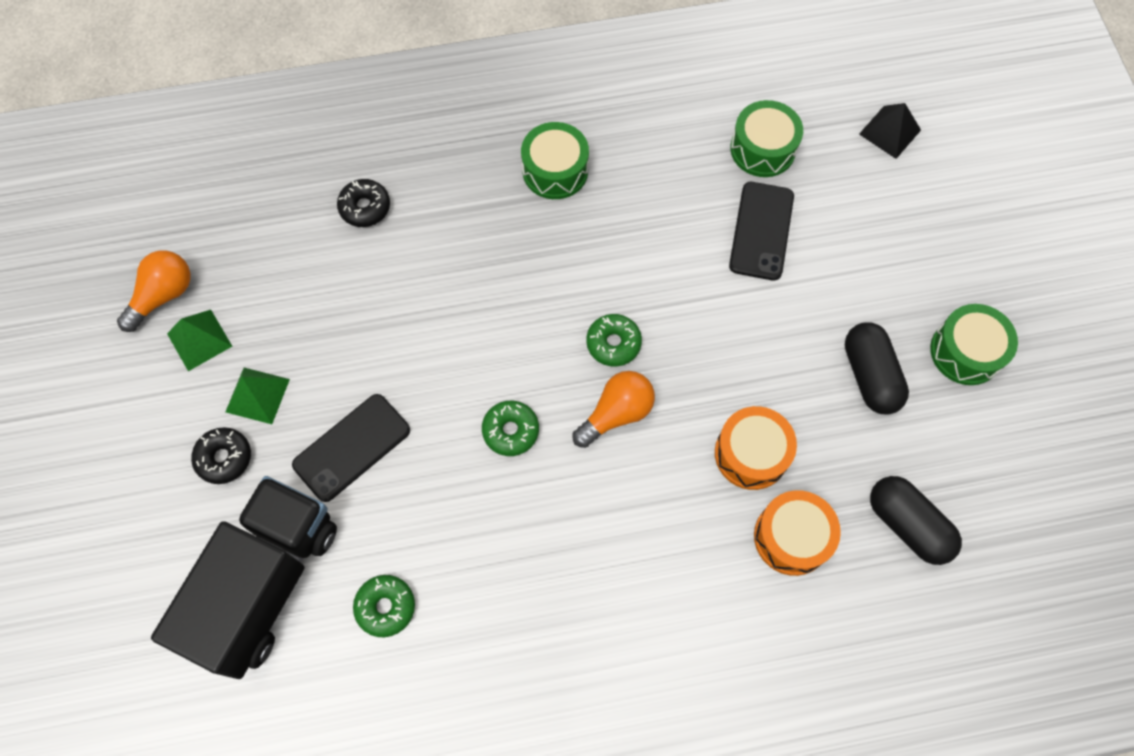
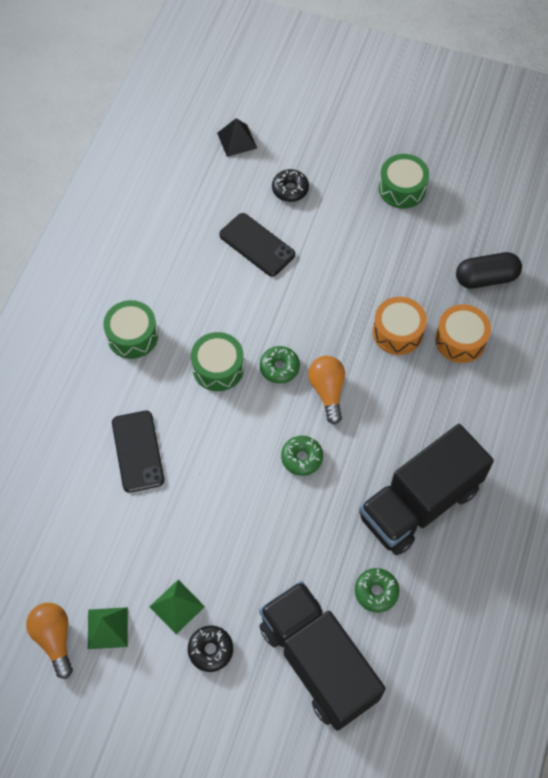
camera: 60 degrees left, 5 degrees down
(352, 447) = (254, 561): black phone -> black phone (138, 451)
(365, 207) = (77, 468): black donut -> black donut (290, 189)
(530, 600) = (419, 503): none -> black truck
(762, 149) = (201, 212): green drum -> green drum (218, 368)
(870, 375) = (387, 244): black capsule -> none

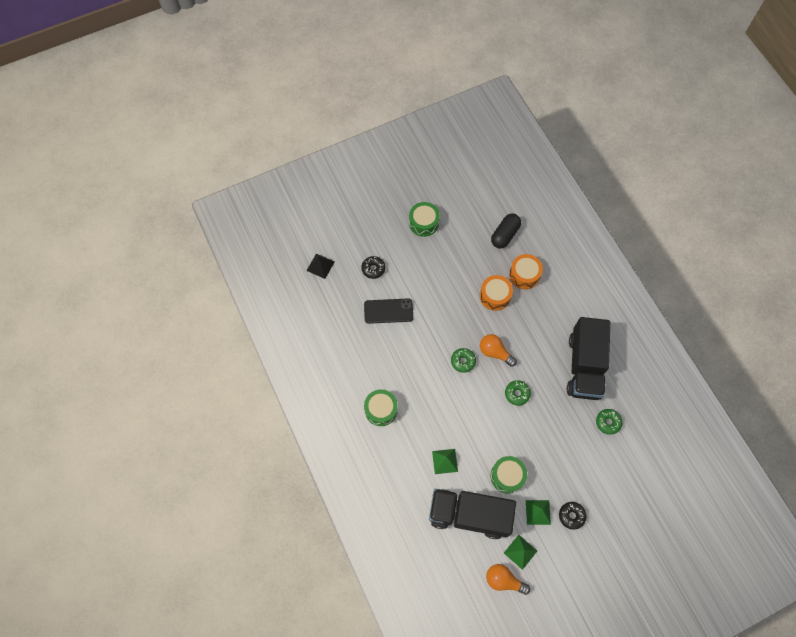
camera: 45 degrees left, 5 degrees up
(138, 451) = (445, 461): black phone -> green pyramid
(218, 368) = (436, 387): green drum -> green drum (507, 476)
(318, 662) = (617, 475): black truck -> black truck (469, 515)

